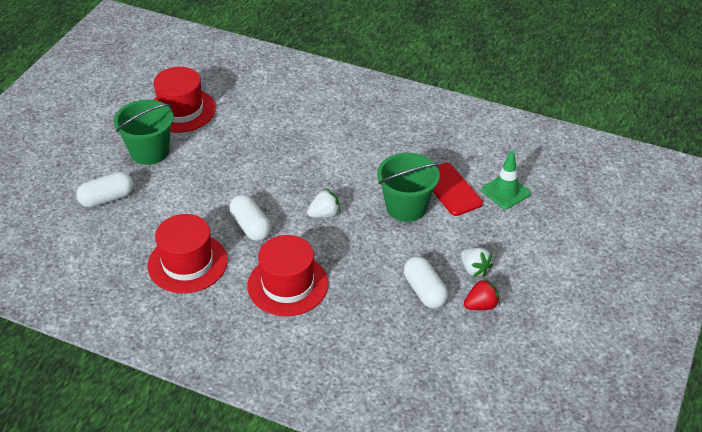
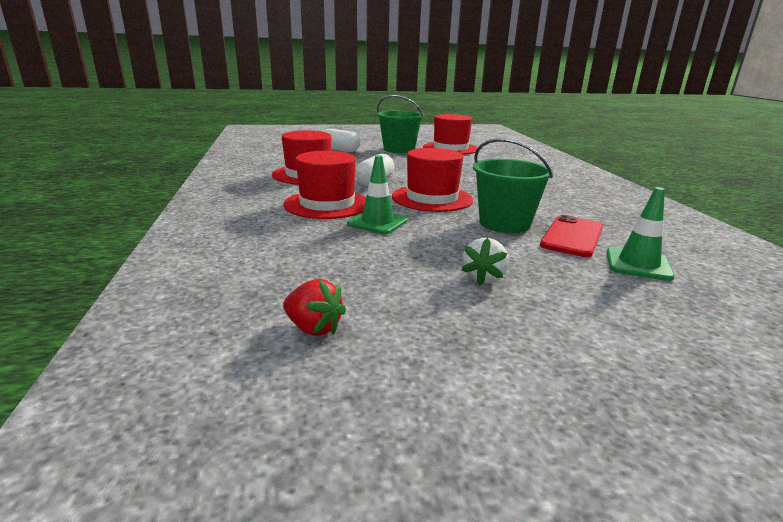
camera: 55 degrees right, 20 degrees down
(324, 214) = (432, 198): white strawberry -> red hat
(352, 273) = (377, 222): none -> green traffic cone
(424, 291) = (404, 259): white capsule -> none
(481, 305) = (431, 297): red strawberry -> red strawberry (313, 328)

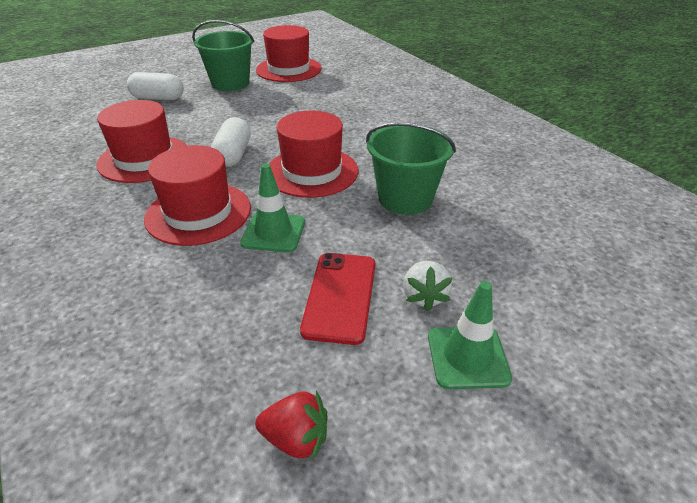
camera: 20 degrees left, 15 degrees up
(572, 236) = (476, 203): red phone -> red phone (340, 296)
(638, 264) = (548, 231): green traffic cone -> green traffic cone (467, 357)

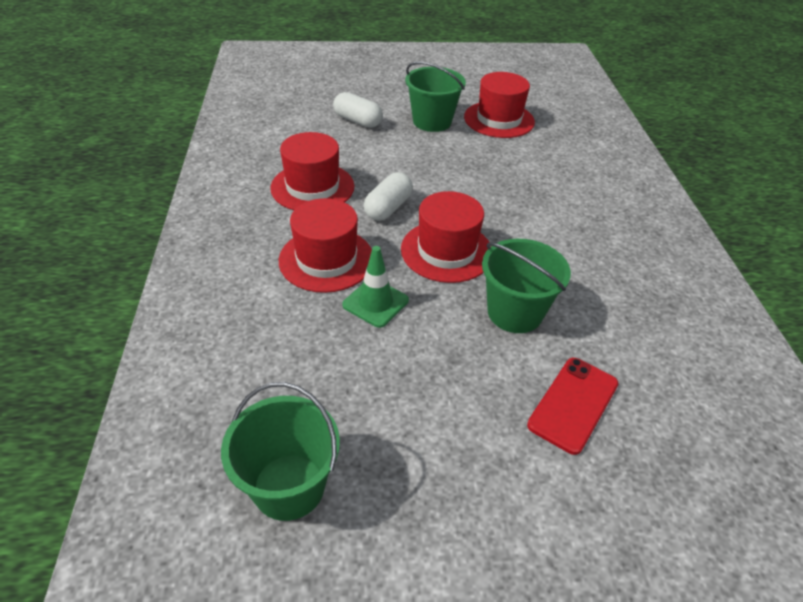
camera: 25 degrees right, 5 degrees up
(296, 439) = (289, 486): red strawberry -> green bucket
(340, 296) = (392, 386): red phone -> red phone (573, 404)
(424, 296) = (463, 417): white strawberry -> none
(467, 357) = (461, 487): green traffic cone -> none

